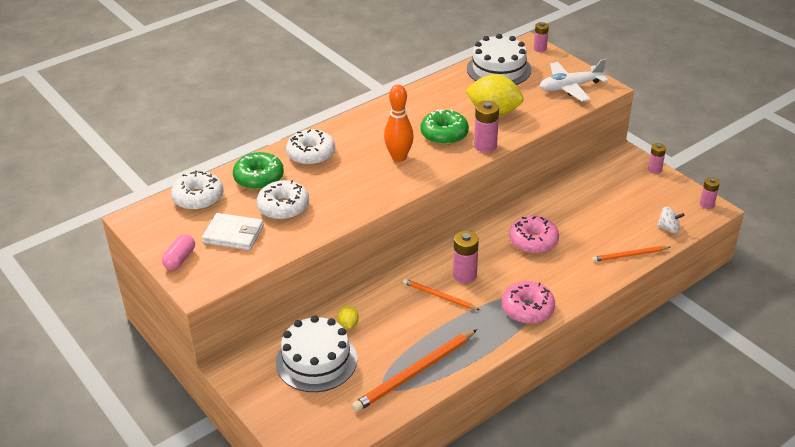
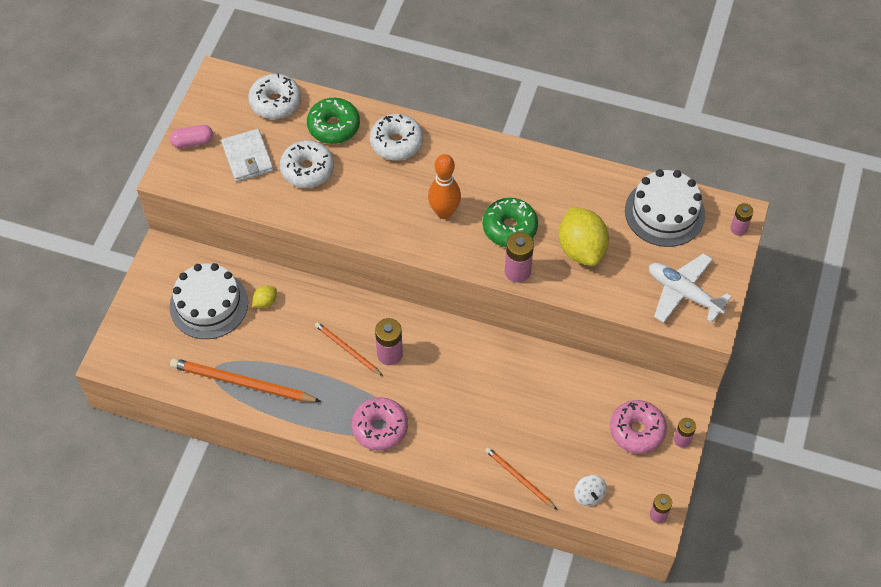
camera: 55 degrees right, 20 degrees up
(439, 296) = (347, 349): orange pencil -> orange pencil turned 45 degrees counterclockwise
(533, 241) = (479, 385): pink donut -> pink donut (637, 430)

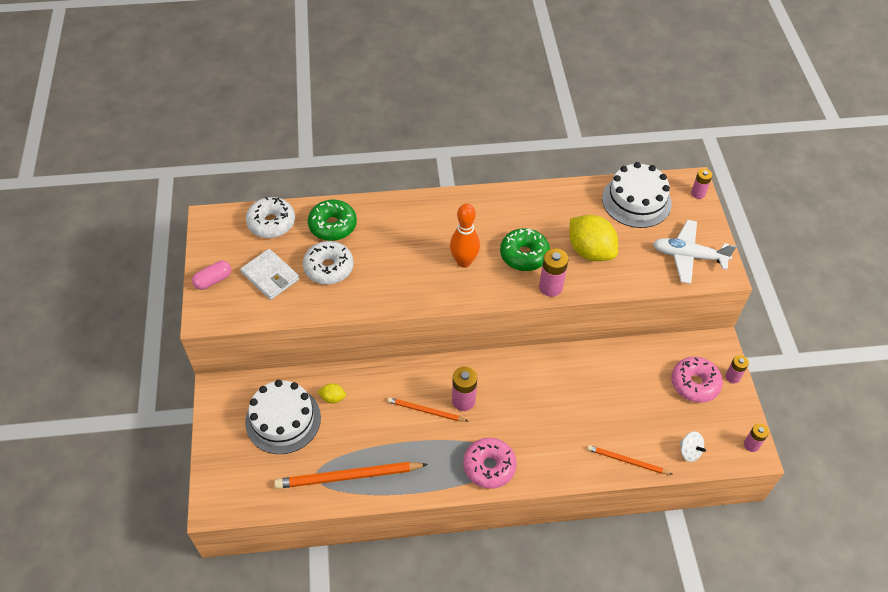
camera: 25 degrees left, 5 degrees down
(265, 302) = (333, 398): yellow lemon -> yellow lemon turned 75 degrees clockwise
(396, 143) = (393, 220): white donut -> none

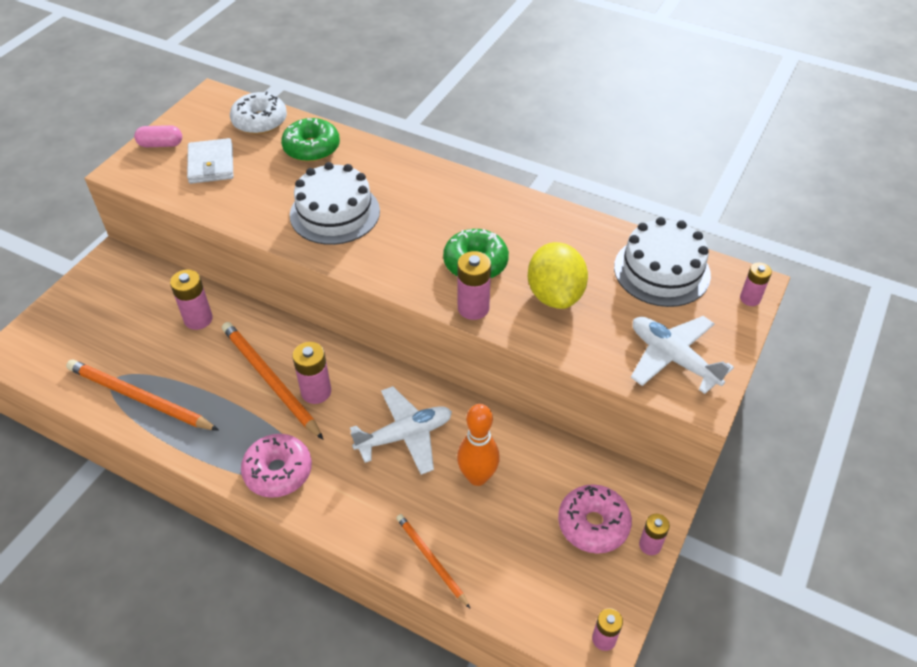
camera: 35 degrees right, 5 degrees down
(283, 420) = (137, 313): white cake -> white cake (335, 213)
(329, 268) = (269, 182): white donut -> none
(333, 398) = (198, 319): yellow lemon -> pink battery
(425, 411) = (270, 380): orange pencil -> orange pencil, size x1.73
(464, 262) = (405, 239): orange bowling pin -> orange bowling pin (477, 477)
(545, 396) = (404, 436): none -> white plane
(689, 452) = (516, 597): white spinning top -> none

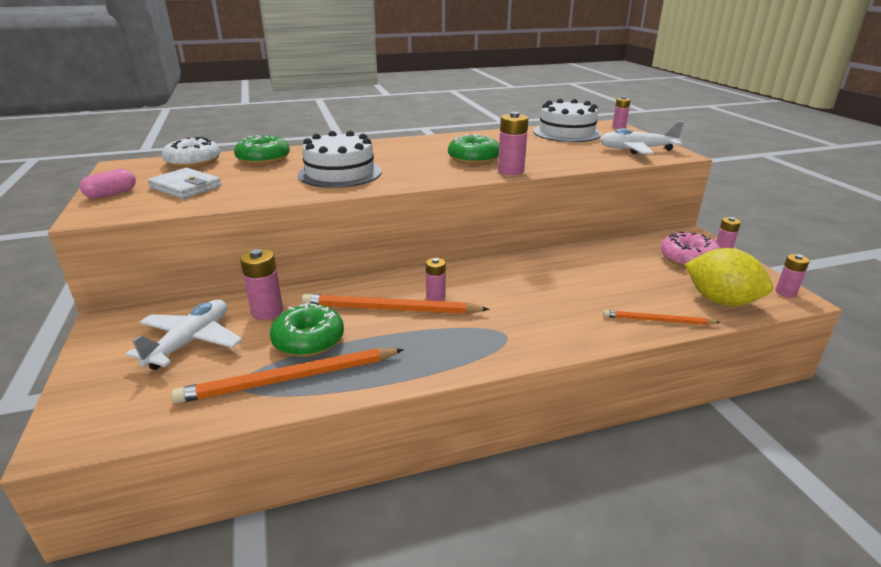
camera: 45 degrees left, 20 degrees down
(187, 370) = (308, 340): none -> green donut
(278, 471) = (487, 345): pink donut -> none
(316, 392) = (435, 296): pink battery -> pink battery, size x0.65
(404, 436) = (531, 283): white plane -> white plane (190, 342)
(477, 477) = (603, 275): orange bowling pin -> none
(555, 295) = (539, 153): yellow lemon -> yellow lemon (720, 301)

